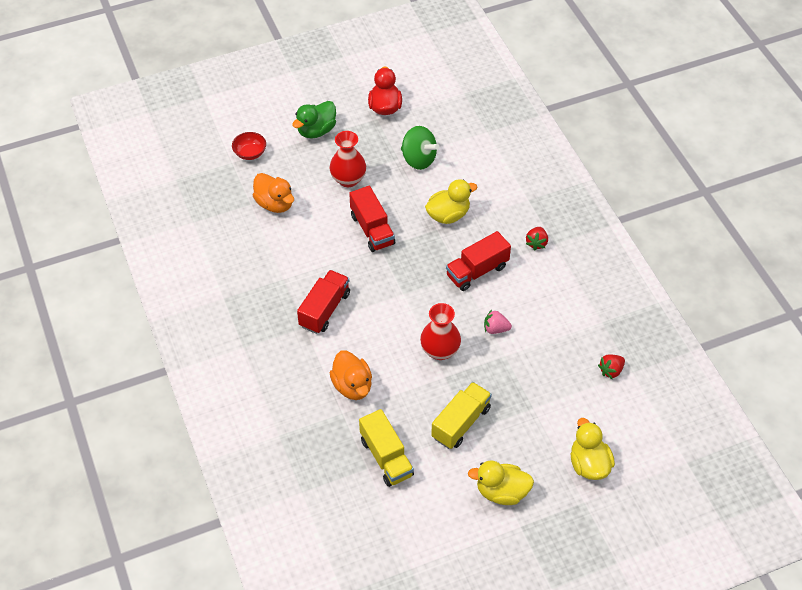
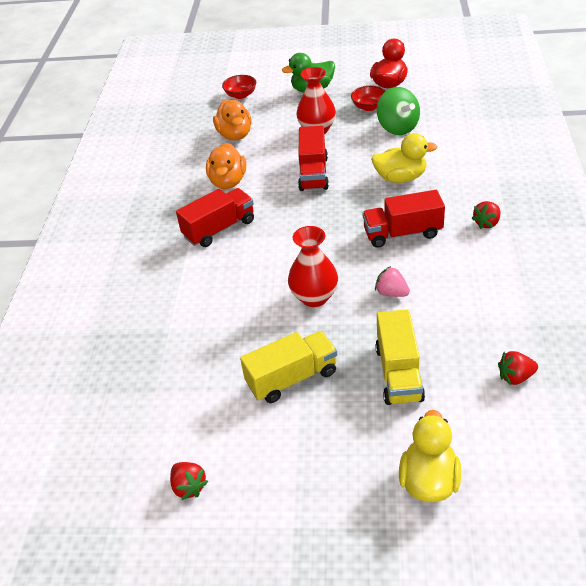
camera: 30 degrees right, 10 degrees down
(352, 386) = (198, 305): orange duck -> orange duck (228, 182)
(381, 140) = (369, 107): none -> red bowl
(386, 457) = (184, 387): yellow truck -> yellow truck (398, 373)
(437, 526) = (189, 487): none -> red strawberry
(501, 492) = (293, 474): yellow duck -> none

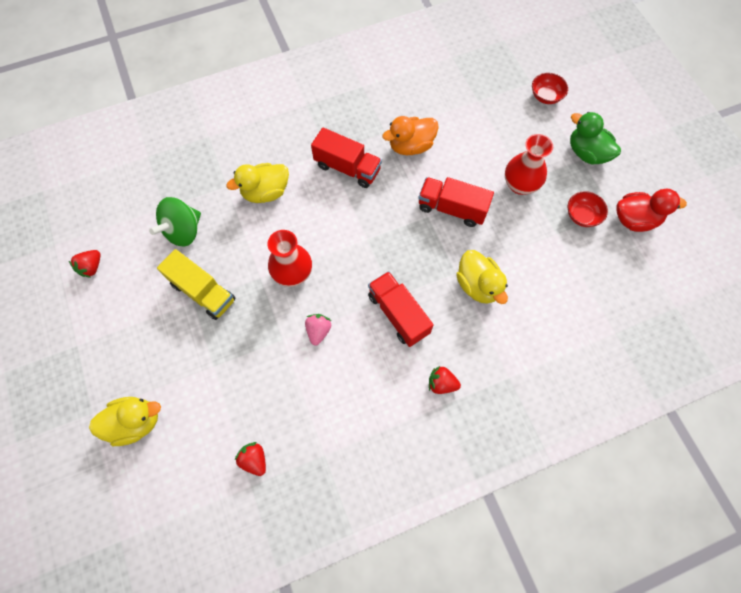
camera: 60 degrees right, 25 degrees up
(202, 296) = (265, 192): none -> yellow duck
(235, 135) = (480, 120): orange duck -> none
(313, 173) = (452, 208): red truck -> red truck turned 45 degrees clockwise
(397, 128) = (558, 255): green spinning top -> green spinning top (183, 231)
(398, 373) = (231, 367): yellow truck -> none

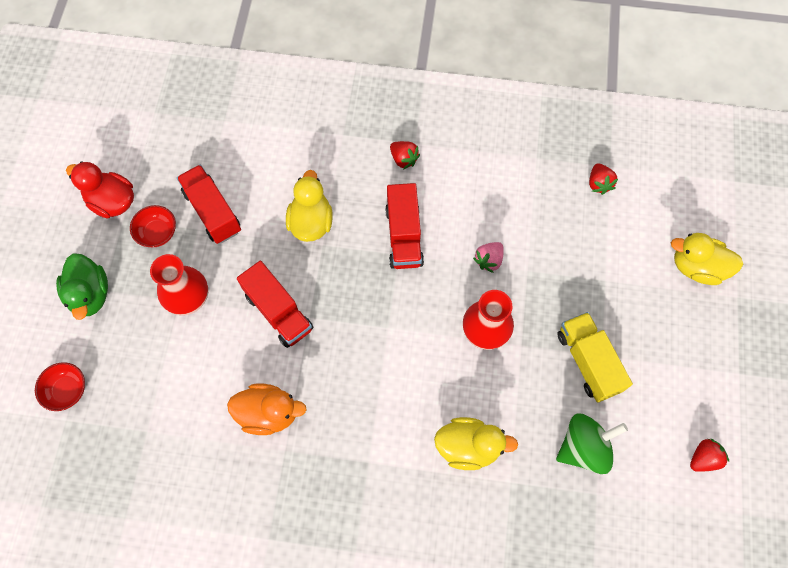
camera: 150 degrees left, 0 degrees up
(347, 168) = (358, 426): red truck -> red truck (212, 212)

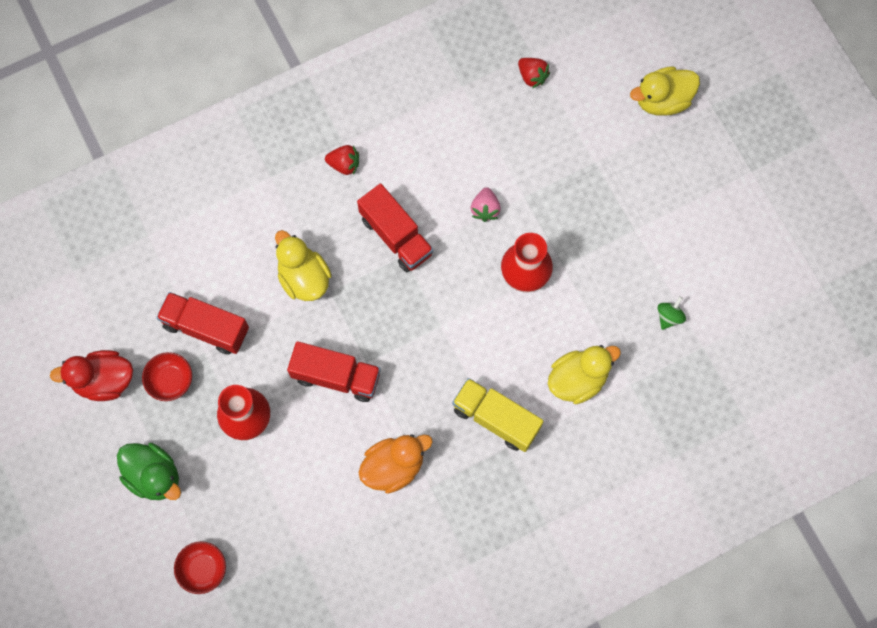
camera: 35 degrees left, 5 degrees up
(584, 447) = (669, 317): green spinning top -> green spinning top, size x0.51
(588, 362) = (626, 243): yellow truck -> yellow truck (496, 418)
(703, 458) = (766, 261): red strawberry -> none

